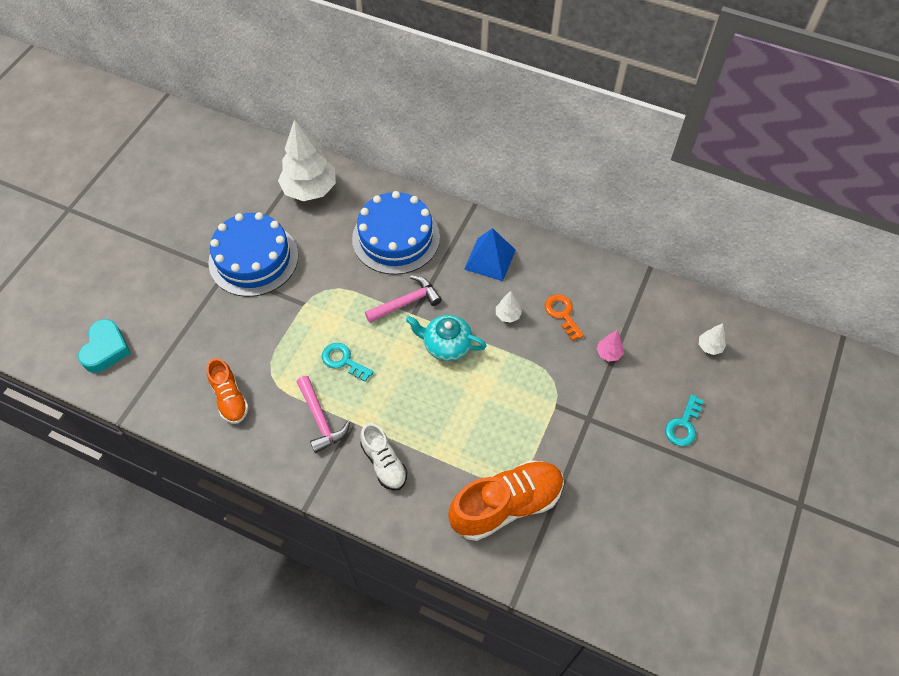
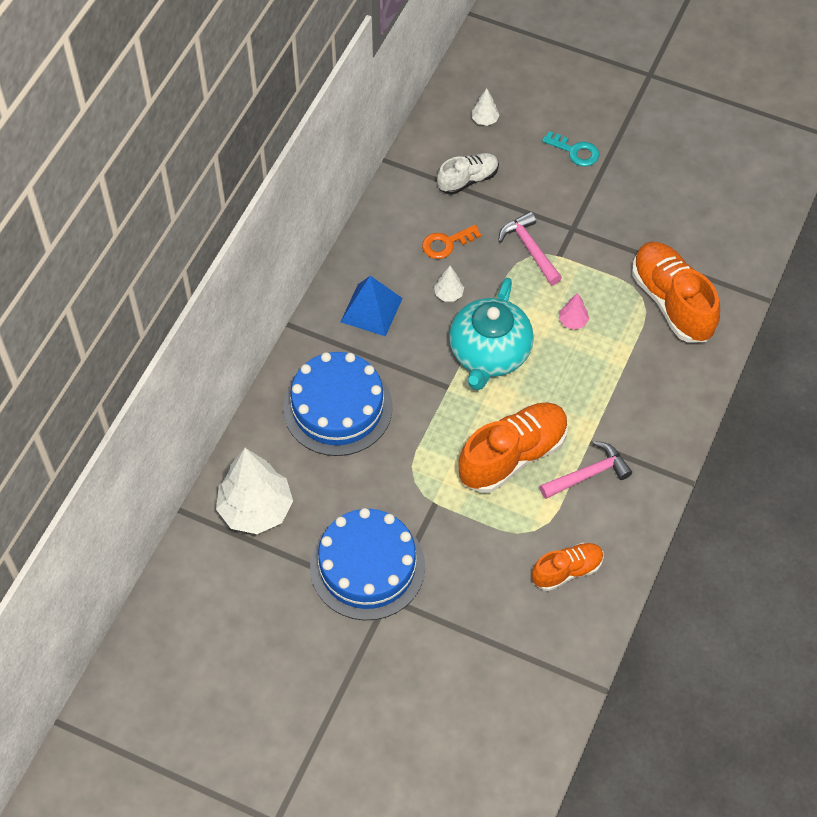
camera: 90 degrees left, 0 degrees up
(106, 349) = (505, 724): turquoise heart -> none
(343, 361) = (513, 456): turquoise key -> orange shoe
(384, 463) = (635, 410): white shoe -> white shoe (468, 180)
(406, 302) = (432, 394): pink hammer -> pink hammer (530, 249)
(446, 345) = (489, 354): turquoise teapot -> turquoise teapot, size x1.52
(609, 353) = (495, 205): pink tree -> pink tree (573, 321)

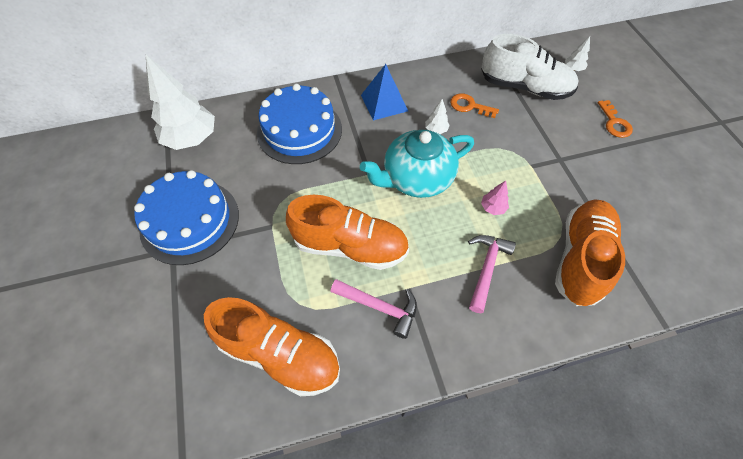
camera: 50 degrees right, 0 degrees up
(468, 180) = (524, 87): white shoe -> white shoe, size x1.72
(530, 249) = (517, 147): pink hammer -> pink hammer (486, 268)
(567, 571) = (280, 353): orange shoe -> orange shoe, size x1.72
(575, 151) = (614, 123): turquoise key -> orange key

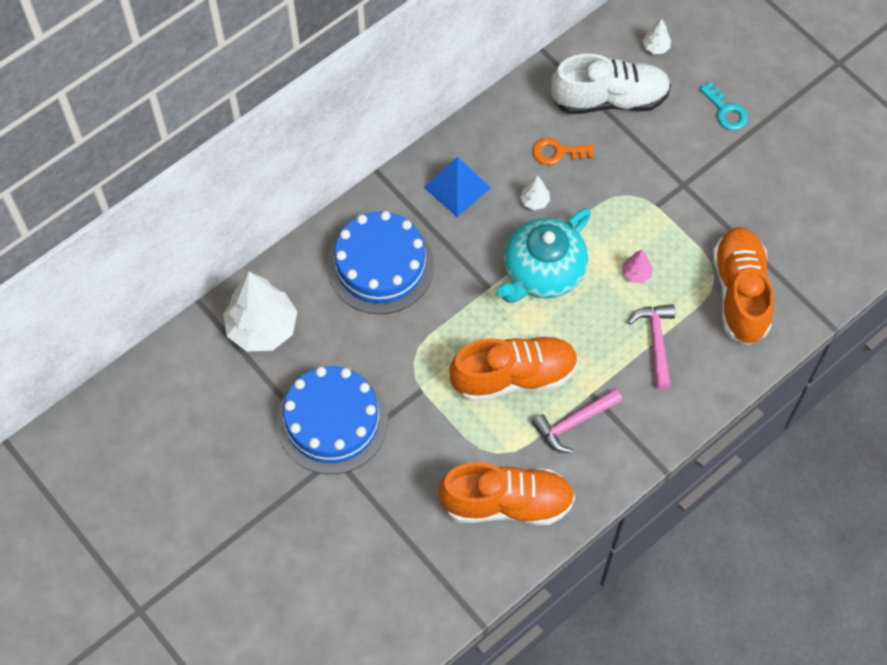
camera: 25 degrees left, 5 degrees up
(379, 307) = (573, 423): pink hammer -> pink hammer turned 150 degrees clockwise
(614, 123) = (726, 111): orange key -> turquoise key

